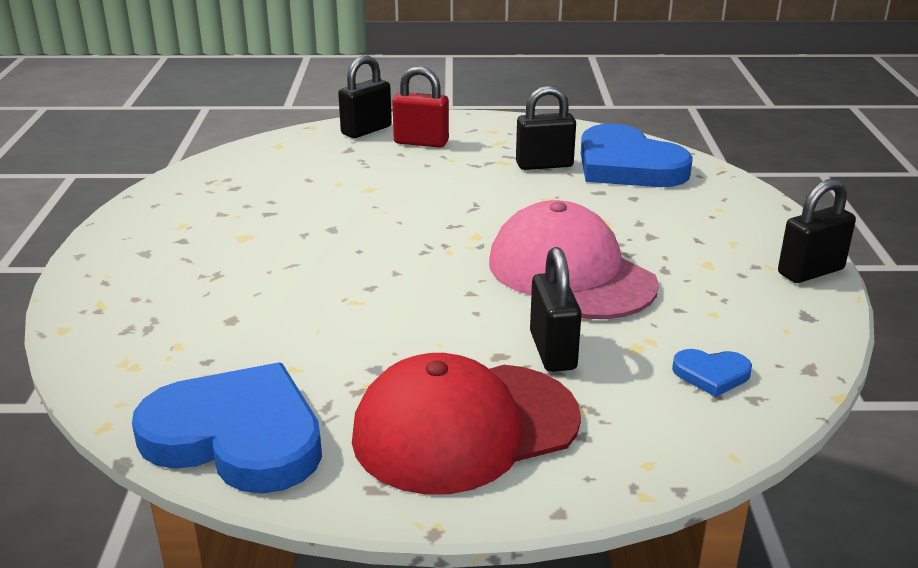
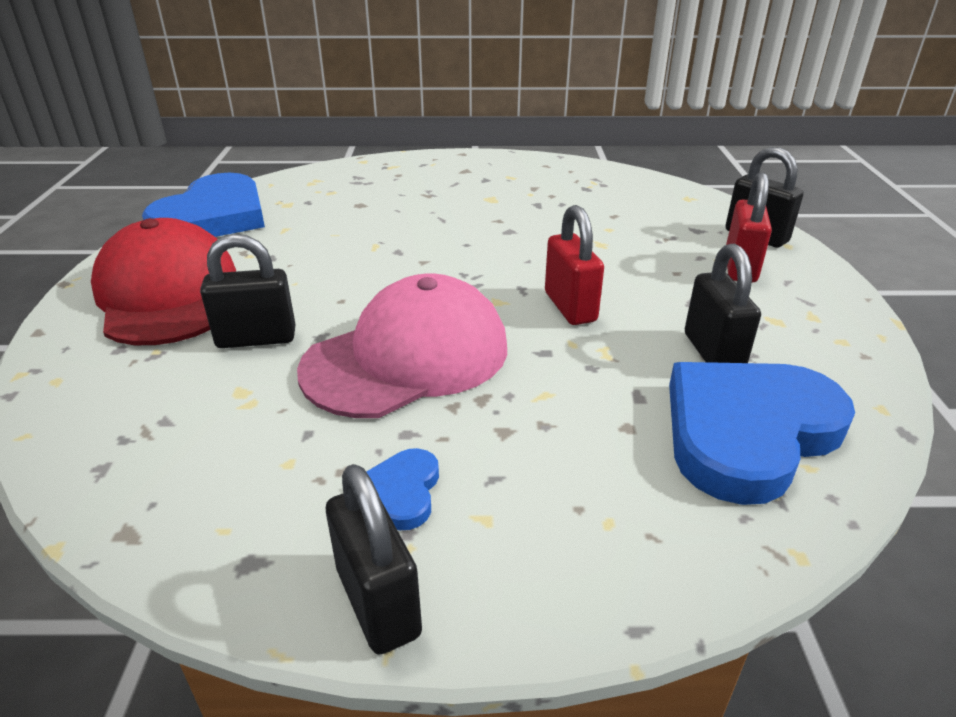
camera: 90 degrees right, 5 degrees up
(485, 207) = (570, 307): none -> red padlock
(711, 374) = (162, 440): blue heart -> blue heart (402, 491)

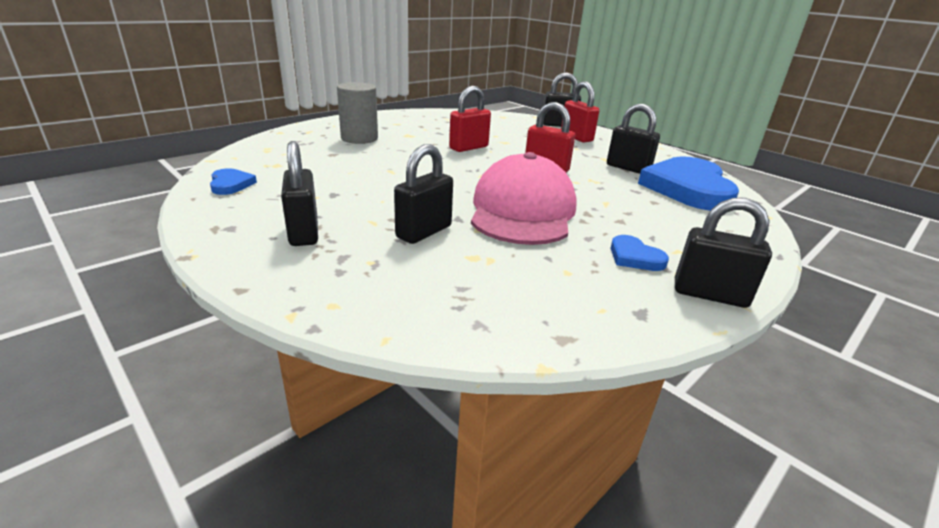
camera: 45 degrees left, 5 degrees down
(168, 294) = (304, 232): red cap -> black padlock
(213, 217) = (231, 184): blue heart -> blue heart, size x0.43
(425, 190) = (359, 138): none -> grey cylinder
(529, 239) = (468, 148): none -> red padlock

